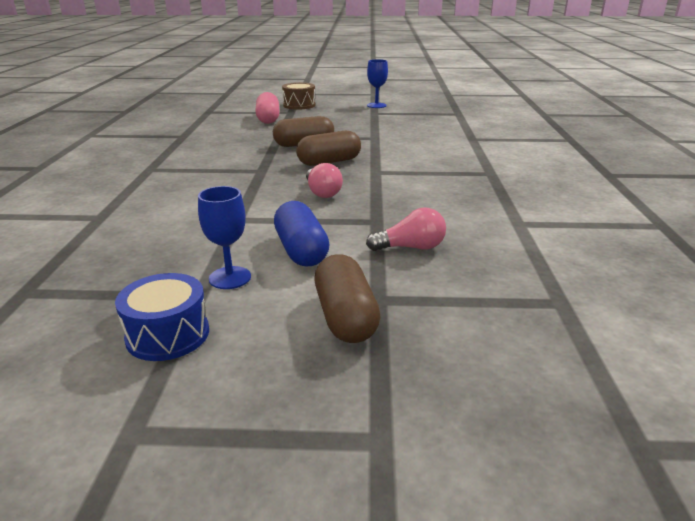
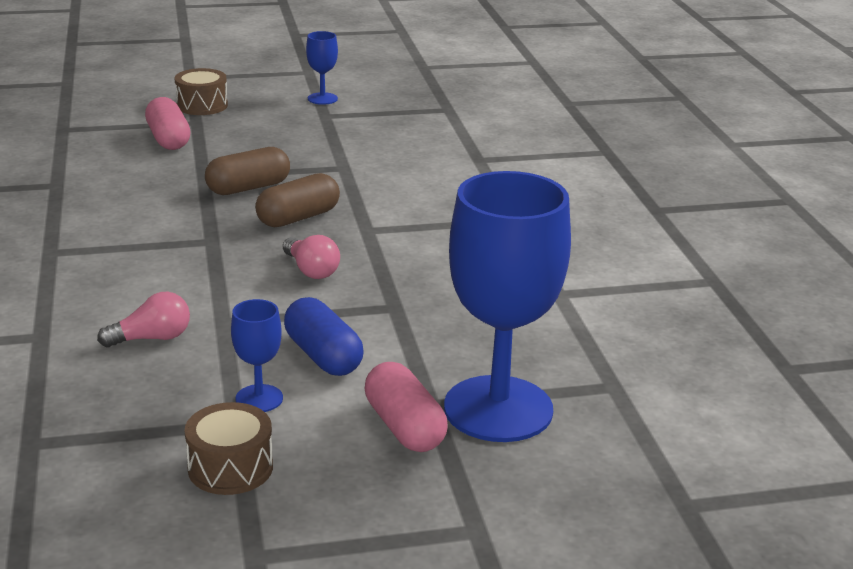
camera: 15 degrees left, 0 degrees up
(168, 334) = (230, 467): blue drum -> brown drum
(345, 317) = (404, 427): brown capsule -> pink capsule
(410, 247) = (446, 339): pink light bulb -> pink light bulb (152, 338)
(441, 311) = (498, 409): none -> blue goblet

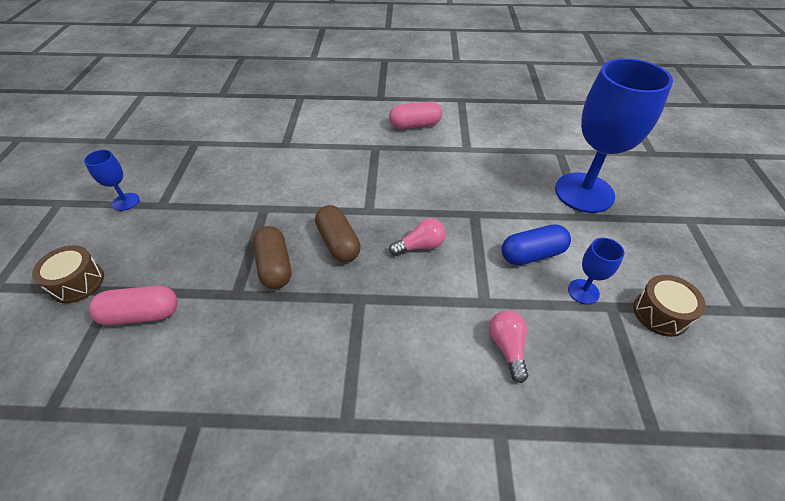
camera: 75 degrees left, 20 degrees up
(404, 427) = (606, 230): pink capsule -> pink capsule (415, 125)

